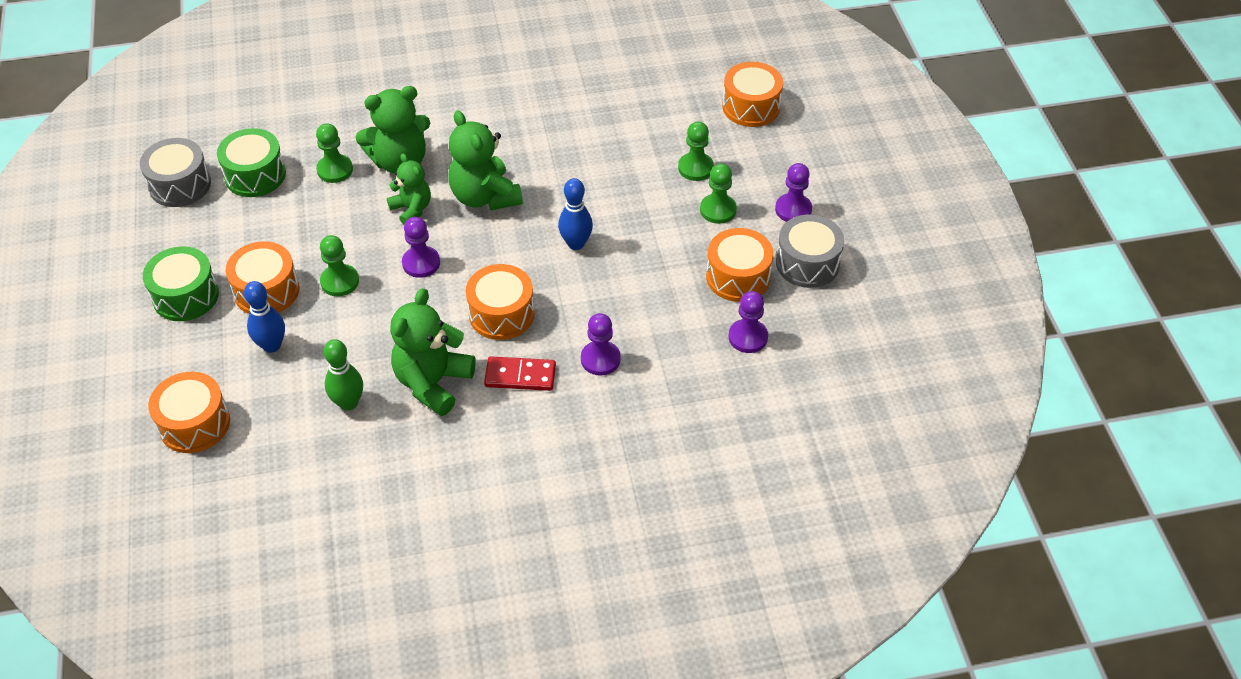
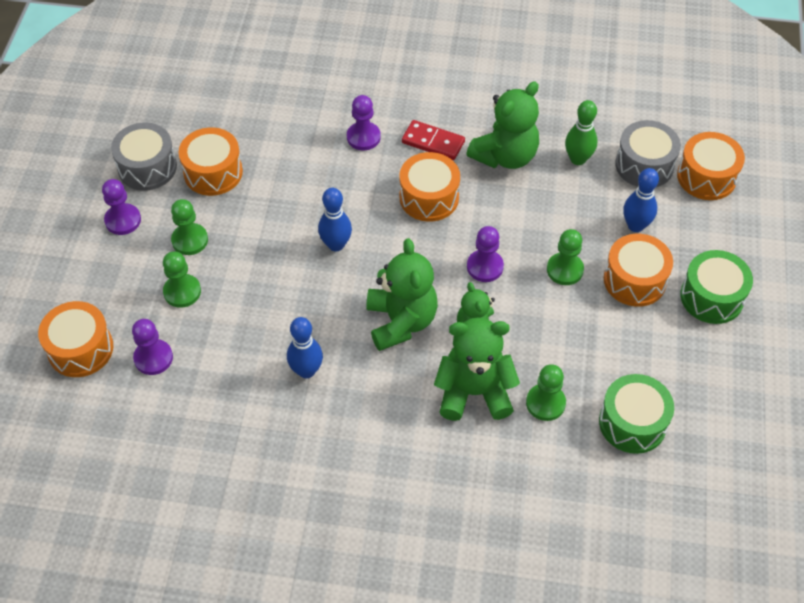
camera: 160 degrees left, 5 degrees up
(180, 185) = (716, 435): grey drum -> grey drum (644, 165)
(551, 140) = (306, 370): none -> blue bowling pin
(748, 337) = (237, 121): purple pawn -> purple pawn (153, 358)

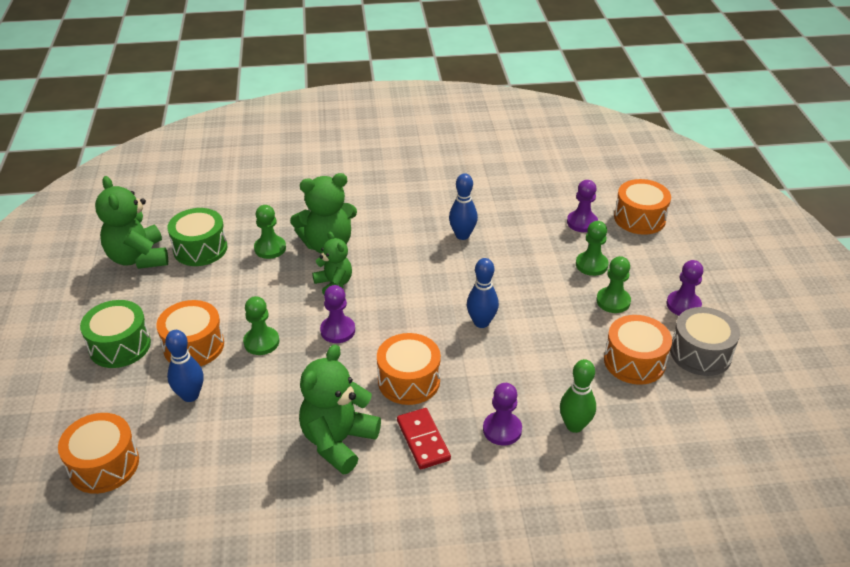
camera: 165 degrees right, 15 degrees down
(401, 321) = (400, 278): green teddy bear -> green teddy bear (138, 258)
(433, 142) = (423, 440): red domino -> red domino turned 60 degrees clockwise
(578, 159) = (254, 455): green bowling pin -> green bowling pin (574, 425)
(644, 165) = (176, 464): grey drum -> none

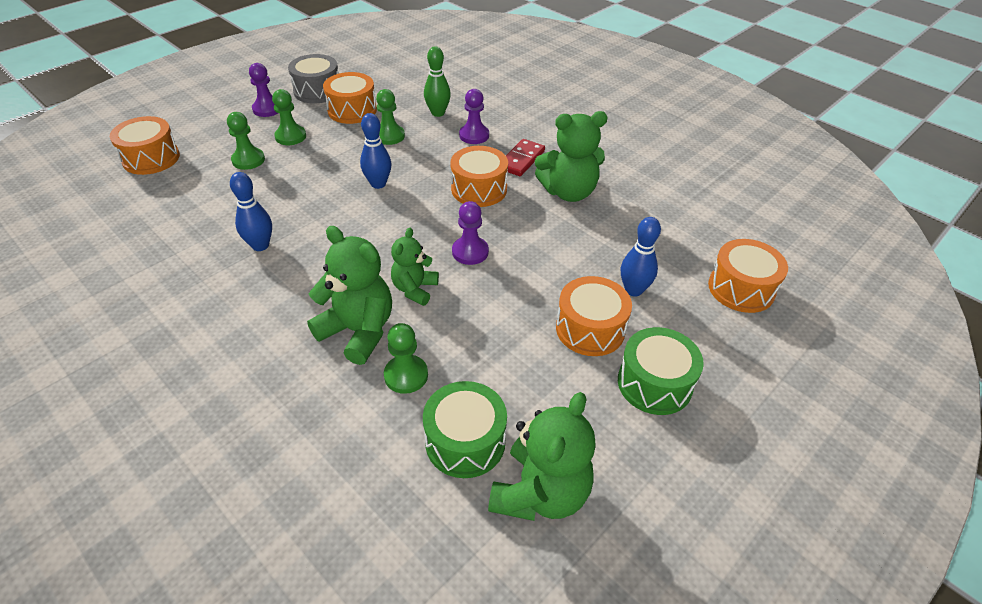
camera: 130 degrees left, 5 degrees up
(261, 342) = (534, 288): green pawn -> green pawn (389, 136)
(582, 222) = (182, 185): purple pawn -> none

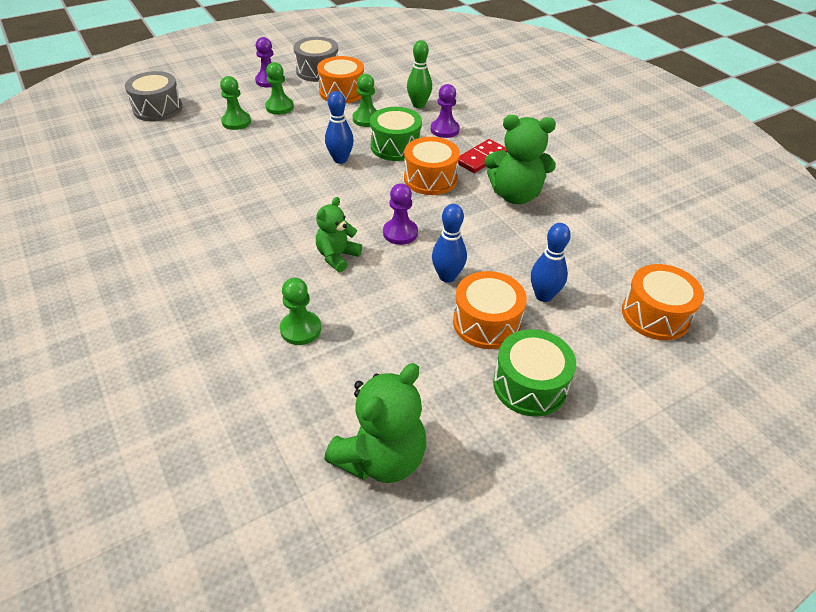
camera: 15 degrees right, 0 degrees up
(151, 158) = (158, 109): orange drum -> grey drum
(260, 245) = (219, 195): blue bowling pin -> blue bowling pin (447, 276)
(358, 331) = (274, 283): green teddy bear -> none
(465, 441) = (331, 397): green drum -> green drum (395, 146)

